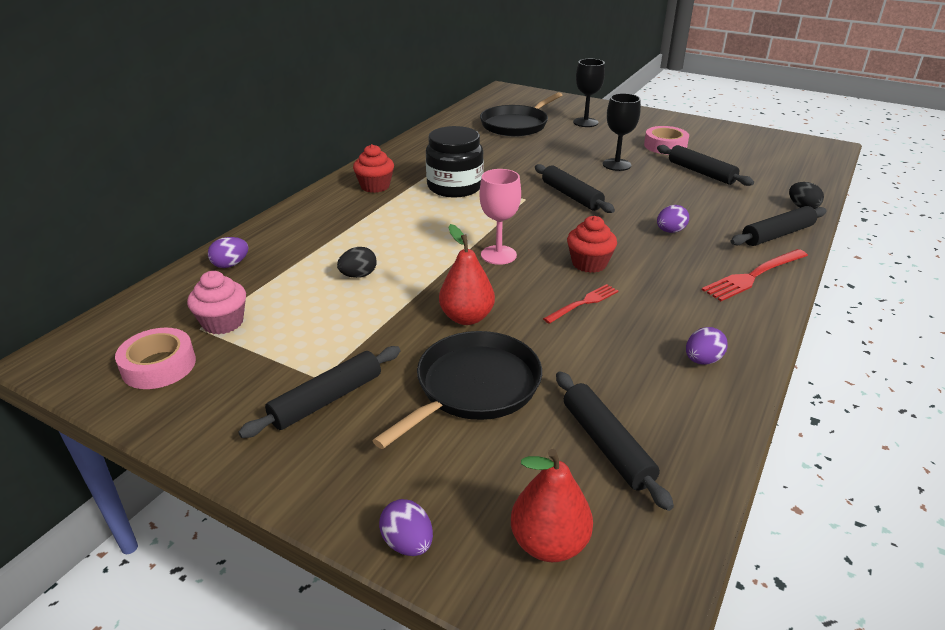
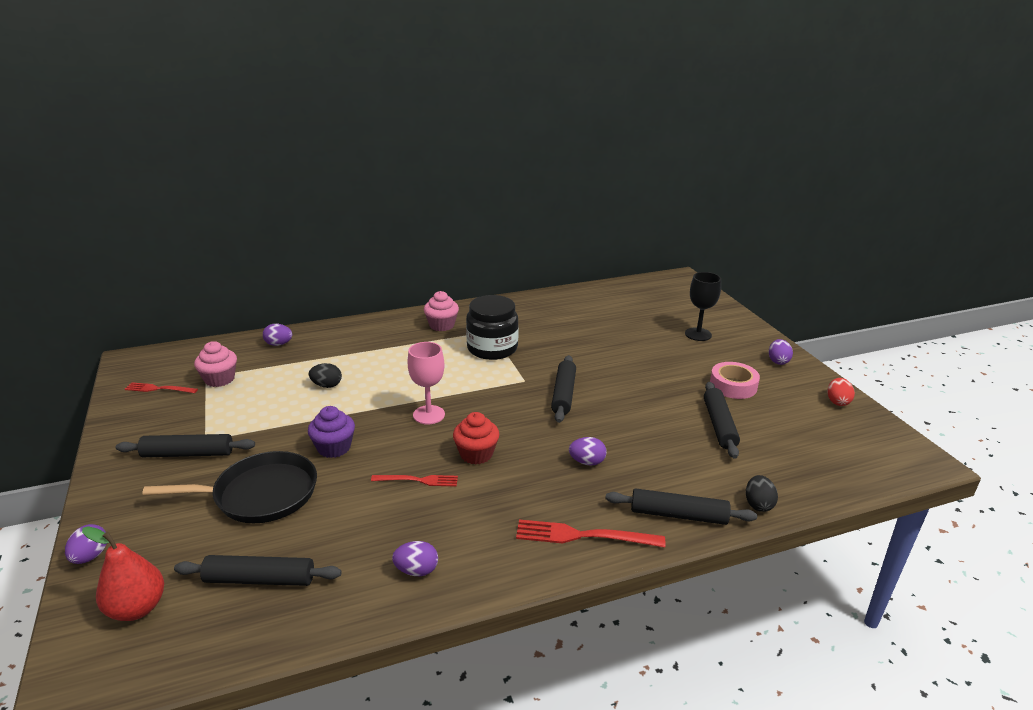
camera: 40 degrees right, 5 degrees down
(159, 366) = (158, 389): pink tape -> red fork
(375, 186) = (442, 325): red cupcake -> pink cupcake
(467, 317) = (334, 448): red pear -> purple cupcake
(516, 125) = (631, 314): black pan -> none
(607, 445) = (260, 579): black rolling pin -> black rolling pin turned 75 degrees clockwise
(616, 165) = (652, 384): black goblet -> none
(662, 121) = (778, 361): none -> purple egg
(734, 132) = (837, 401): none -> red egg

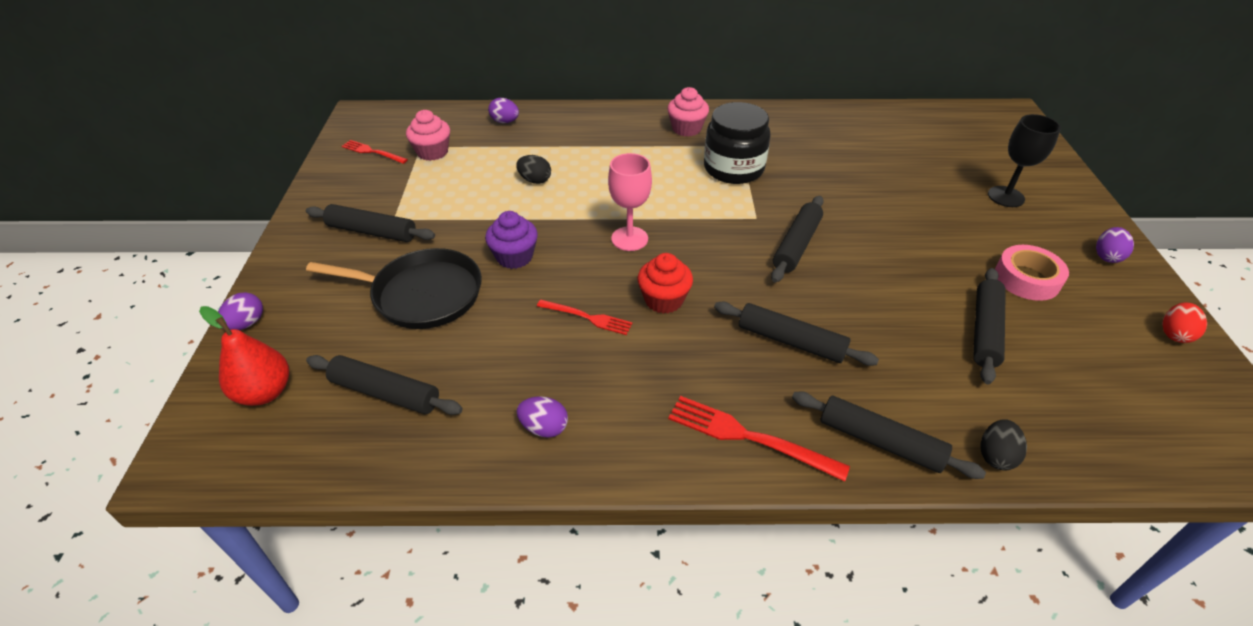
camera: 20 degrees right, 15 degrees up
(587, 462) = (791, 341): purple egg -> black rolling pin

